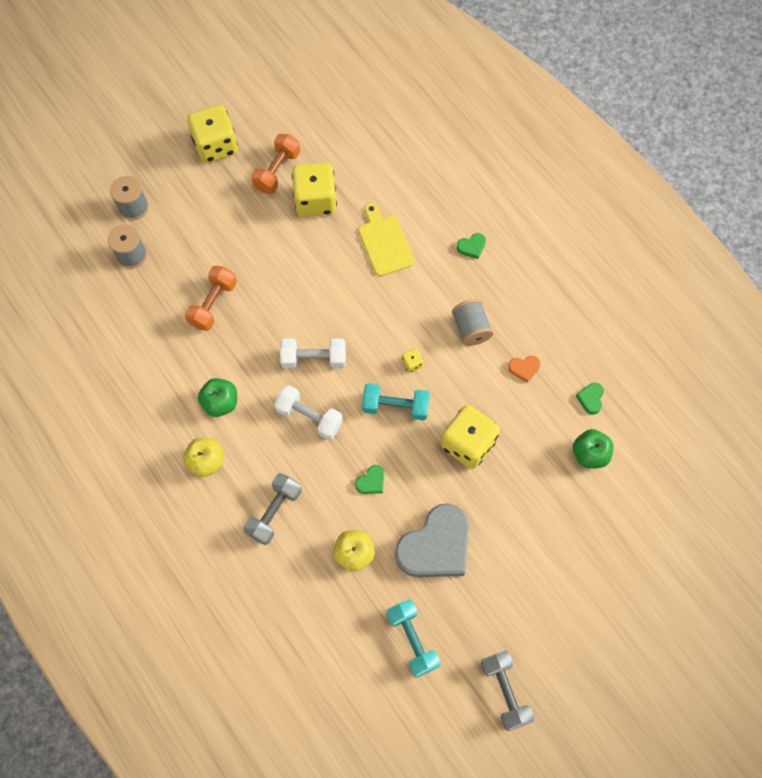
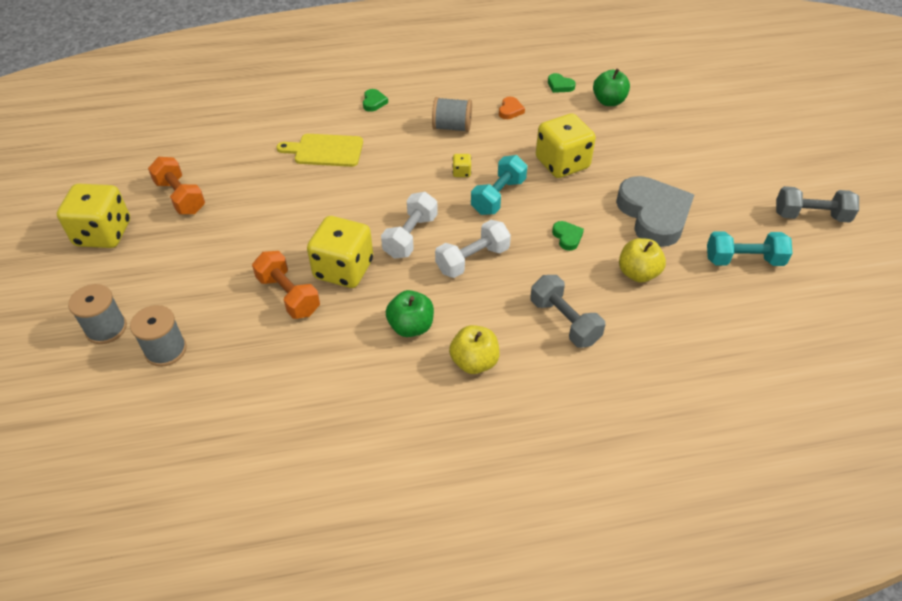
camera: 65 degrees left, 20 degrees down
(315, 201) = (239, 181): yellow dice -> yellow dice (343, 269)

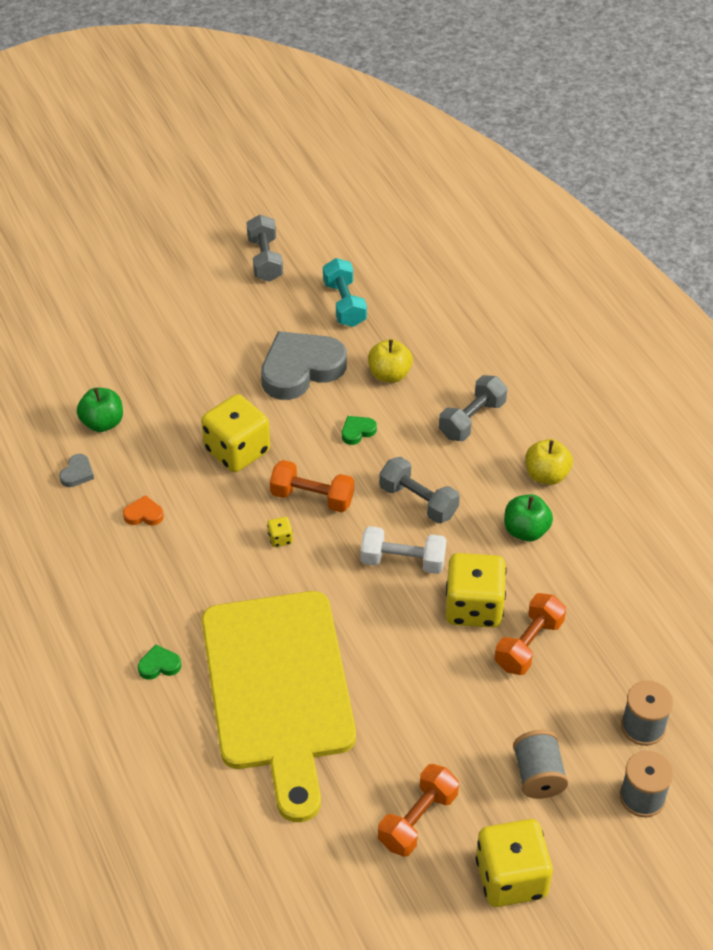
camera: 105 degrees left, 0 degrees up
(325, 150) = (278, 689): yellow cutting board -> yellow cutting board, size x2.23
(452, 127) = (194, 566): grey spool -> grey spool (538, 775)
(472, 260) = (418, 501): white dumbbell -> grey dumbbell
(498, 196) = (312, 498): turquoise dumbbell -> orange dumbbell
(560, 86) = (77, 473): green heart -> grey heart

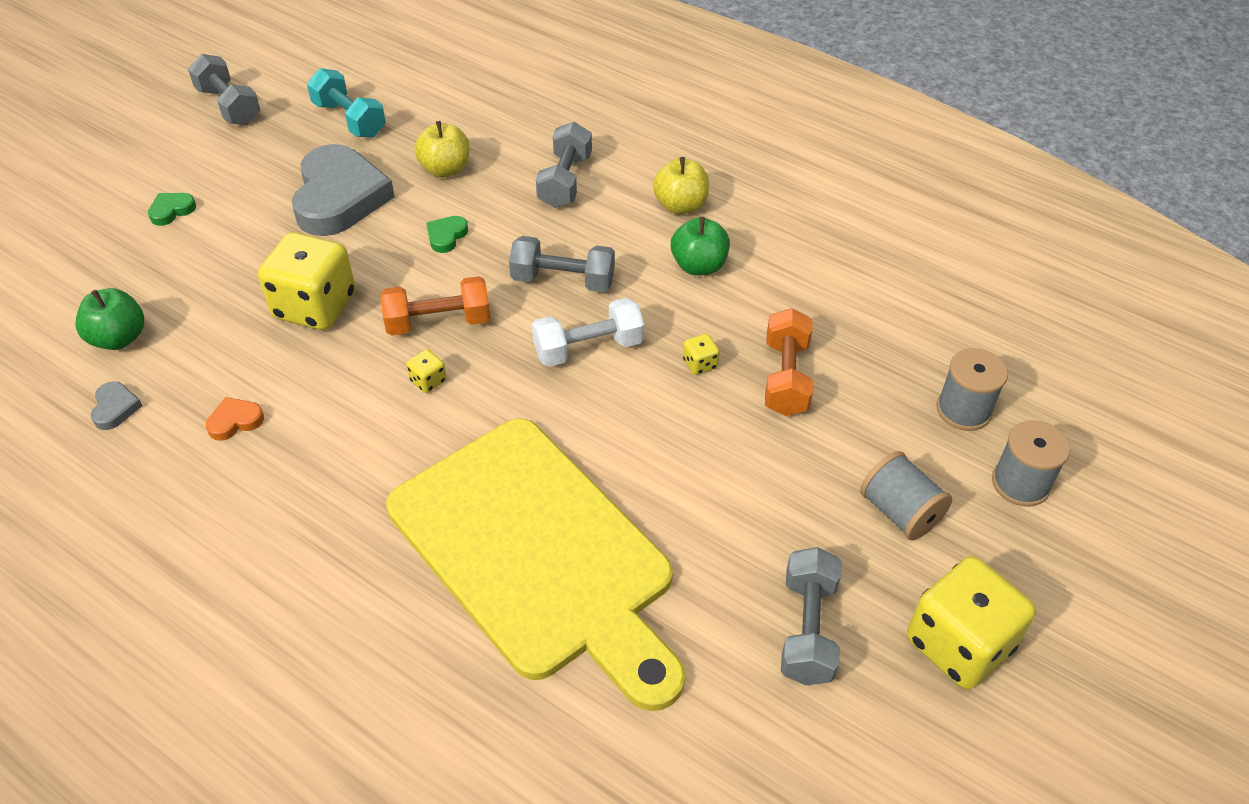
camera: 30 degrees left, 0 degrees up
(159, 665) = (363, 594): green heart -> green heart (171, 211)
(301, 369) = (339, 197): grey heart -> grey heart turned 150 degrees clockwise
(417, 819) = (807, 629): orange dumbbell -> grey dumbbell
(473, 607) = (700, 364): yellow dice -> yellow dice, size x0.41

